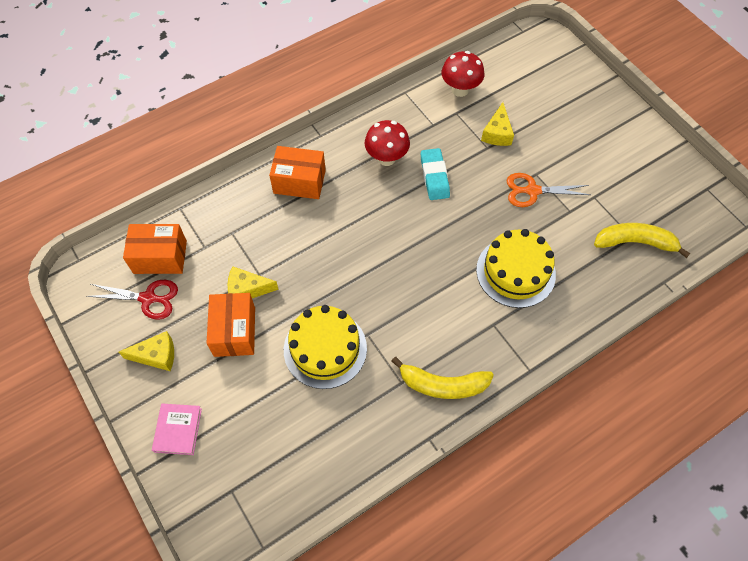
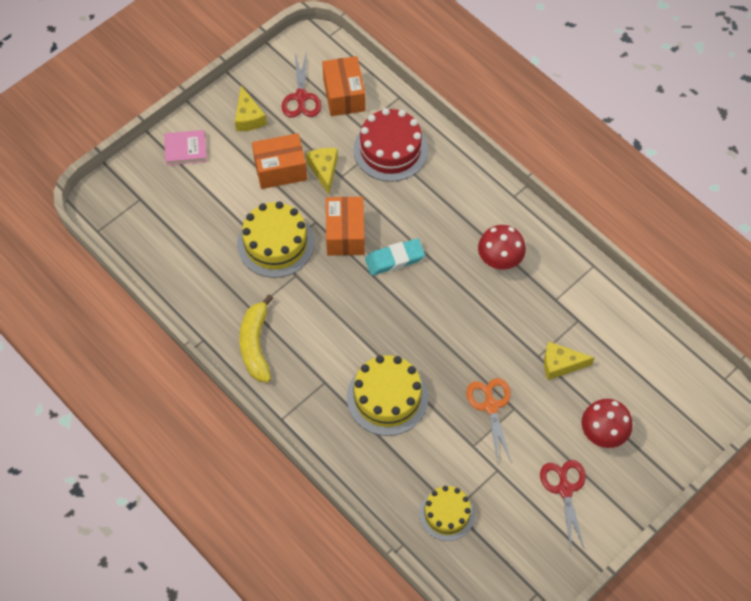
camera: 80 degrees right, 0 degrees up
(240, 225) = (390, 149): none -> red cake
(299, 182) = (452, 188): orange box -> orange box (345, 234)
(434, 176) = (487, 309): turquoise eraser -> turquoise eraser (394, 259)
(460, 90) = (612, 320): red mushroom -> red mushroom (602, 434)
(614, 152) = (565, 489): none -> red scissors
(635, 242) = (447, 514): yellow banana -> yellow cake

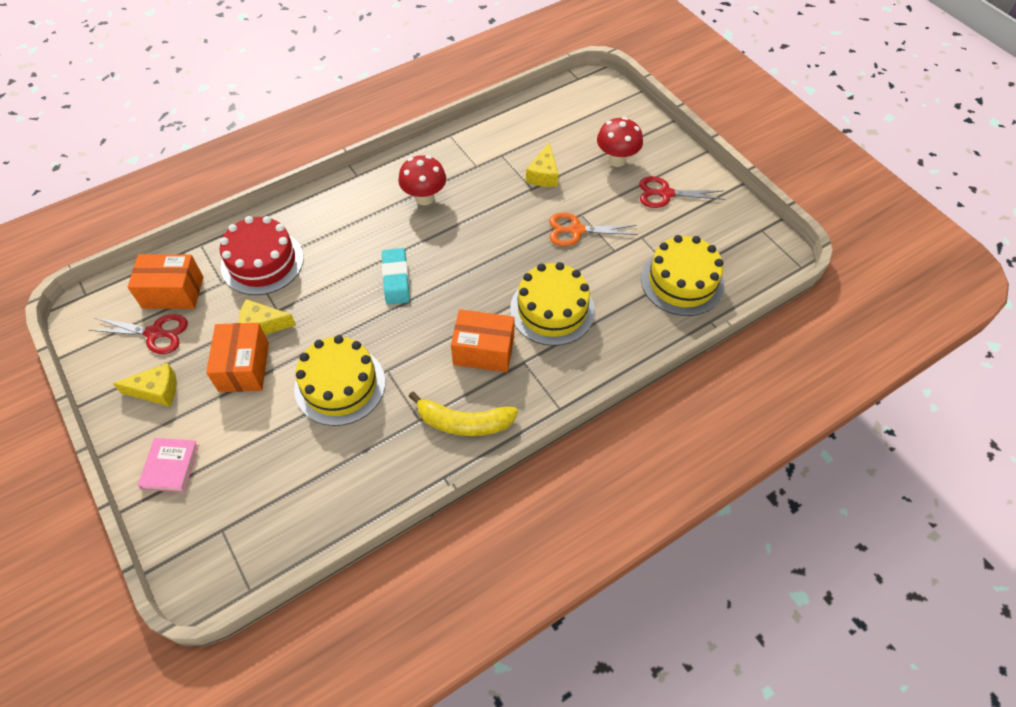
camera: 80 degrees left, 5 degrees down
(345, 234) = (351, 317): orange box -> orange box (483, 351)
(447, 514) = (682, 282): yellow cake -> yellow cake, size x1.53

